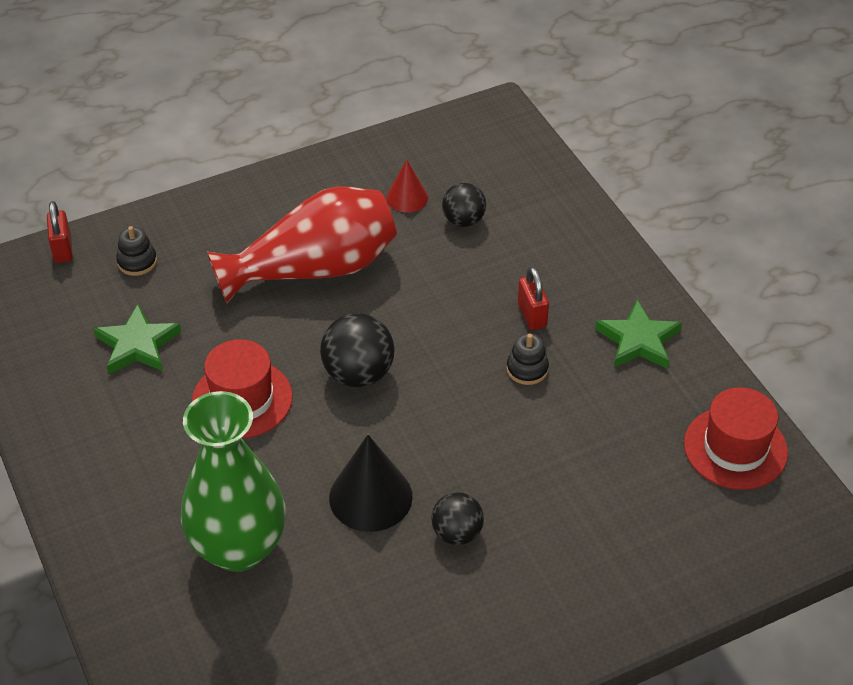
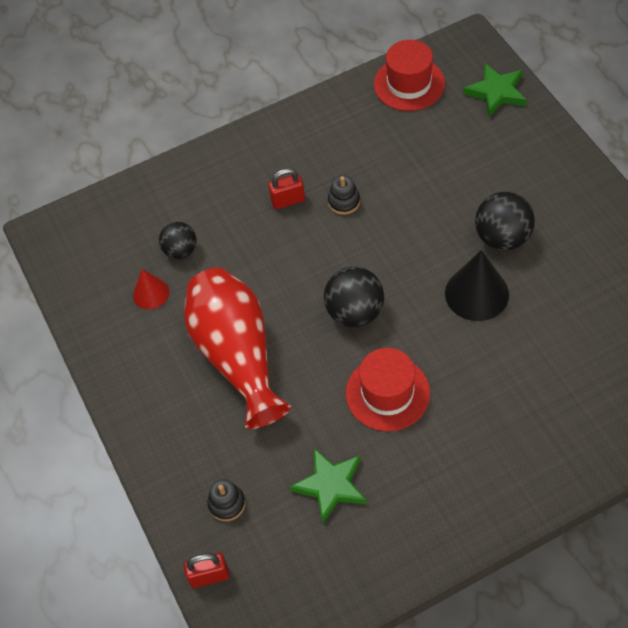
camera: 85 degrees left, 10 degrees up
(238, 548) = (536, 376): green vase -> none
(457, 533) = (502, 237): black ball -> black ball, size x1.53
(638, 340) = (312, 136): green star -> green star (496, 92)

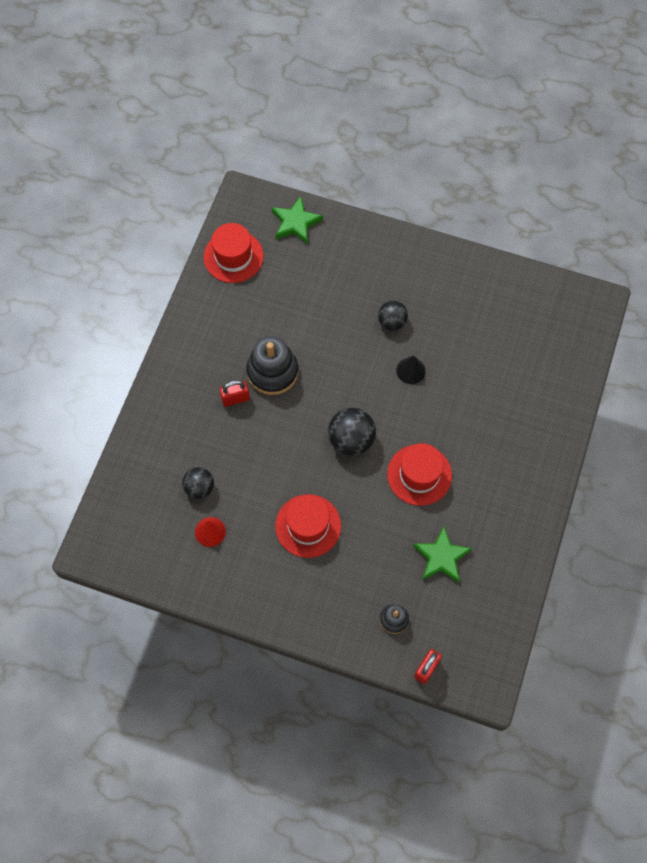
camera: 50 degrees left, 10 degrees up
(237, 355) = (308, 526): red vase -> red hat
(288, 200) = (235, 398): red padlock -> red padlock turned 45 degrees clockwise
(344, 202) = (272, 372): black stacking toy -> black stacking toy, size x1.94
(476, 293) = (410, 370): black cone -> black cone, size x0.60
(502, 237) = (392, 322): black ball -> black ball, size x0.65

